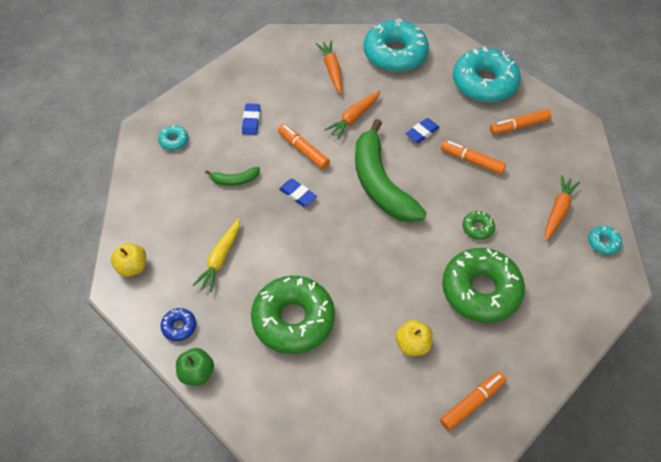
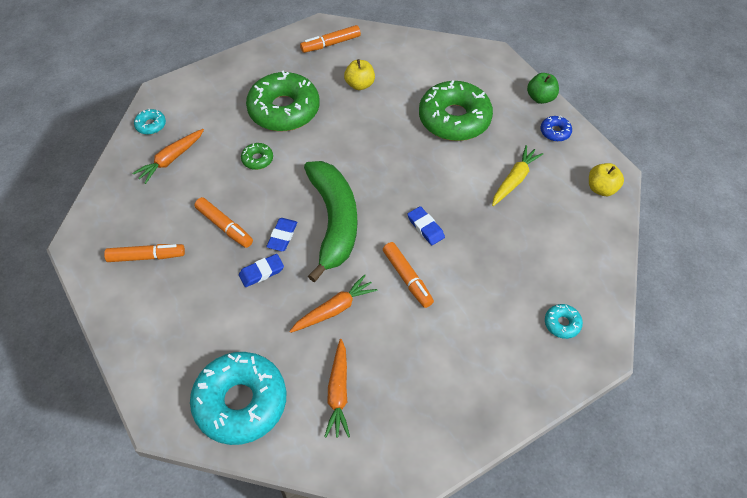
camera: 165 degrees left, 0 degrees up
(235, 180) = (491, 257): green banana -> none
(251, 121) = (463, 332): blue eraser -> blue eraser (282, 236)
(484, 83) = (149, 325): turquoise donut -> none

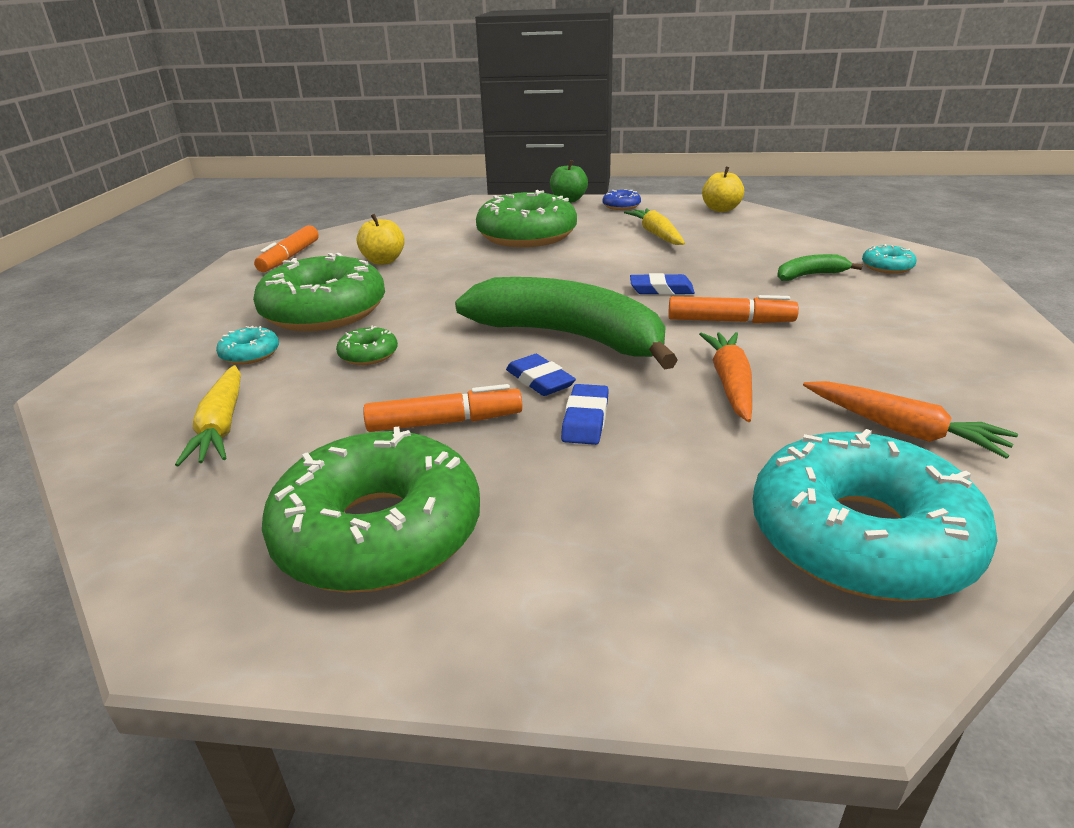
camera: 50 degrees left, 25 degrees down
(146, 256) = (379, 533): orange marker -> green donut
(151, 125) = (114, 421): turquoise donut -> turquoise donut (250, 354)
(171, 159) = (221, 426): orange carrot -> yellow carrot
(510, 288) = (810, 275): none -> green banana

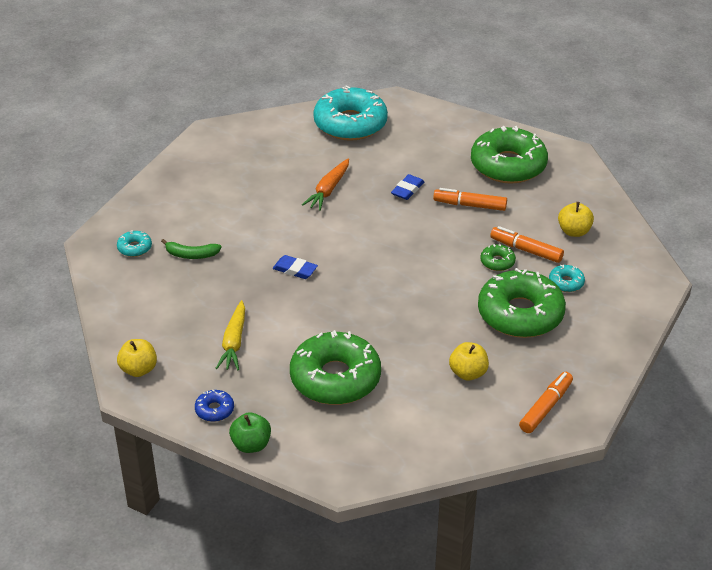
camera: 160 degrees left, 10 degrees up
(221, 426) = (574, 231): yellow carrot -> yellow apple
(540, 380) = (414, 217): blue eraser -> none
(570, 337) = (380, 243): green banana -> none
(729, 321) = (285, 229): orange marker -> orange marker (526, 250)
(902, 430) = (286, 151): orange carrot -> none

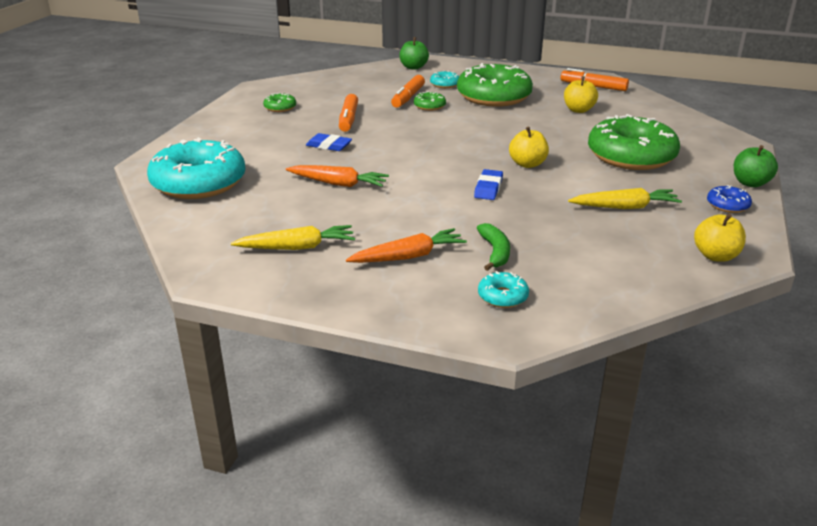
camera: 100 degrees left, 10 degrees down
(202, 214) = (408, 256): none -> orange carrot
(234, 166) = (297, 247): none -> yellow carrot
(508, 165) = (280, 107): green donut -> green donut, size x0.42
(574, 231) = (375, 83): yellow apple -> yellow apple (527, 164)
(631, 266) = (413, 67): none -> green apple

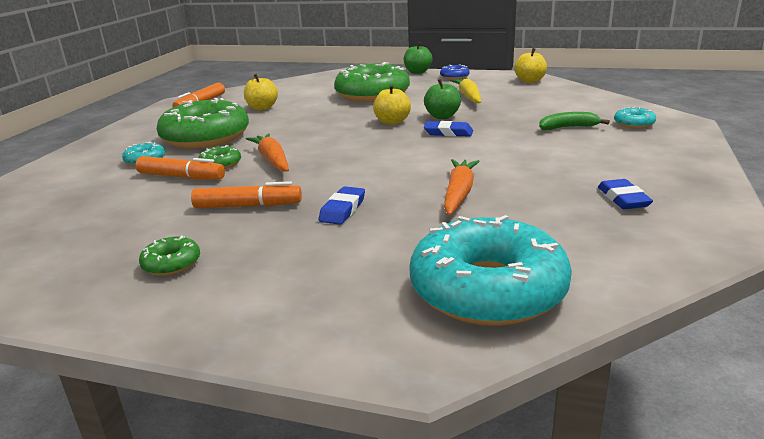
camera: 90 degrees left, 5 degrees down
(297, 247) = (623, 198): yellow carrot -> blue eraser
(408, 256) = (600, 153): orange carrot -> orange carrot (272, 160)
(413, 67) = (55, 181): green apple -> green apple (442, 116)

